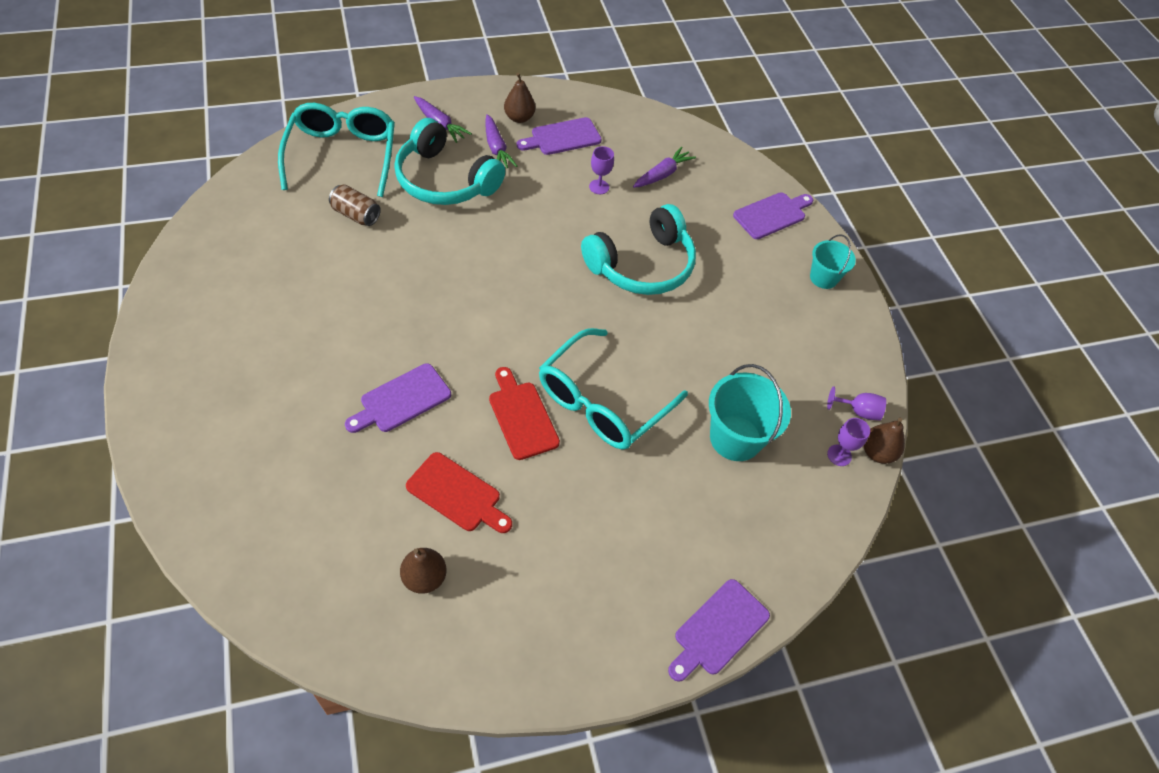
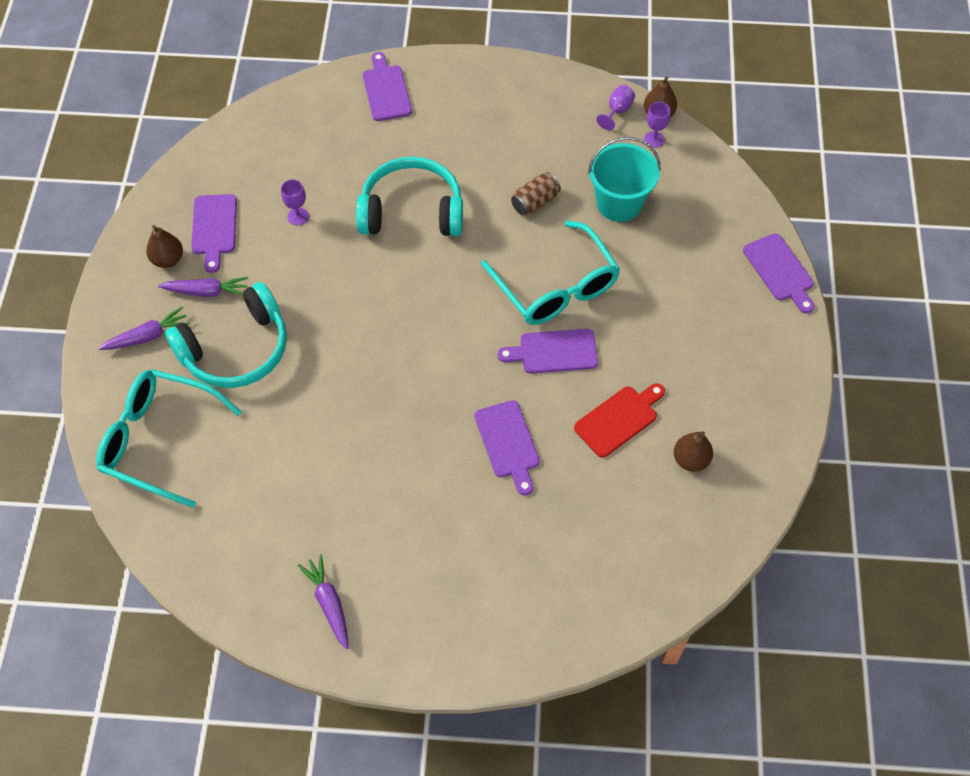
camera: 65 degrees left, 5 degrees up
(356, 215) = (256, 442): brown can -> brown can (535, 202)
(522, 416) = (554, 352): red cutting board -> purple cutting board
(642, 265) = (412, 211): turquoise headphones -> turquoise headphones turned 75 degrees counterclockwise
(662, 174) = (301, 159): purple carrot -> purple carrot (329, 603)
(823, 278) = (473, 80): turquoise bucket -> none

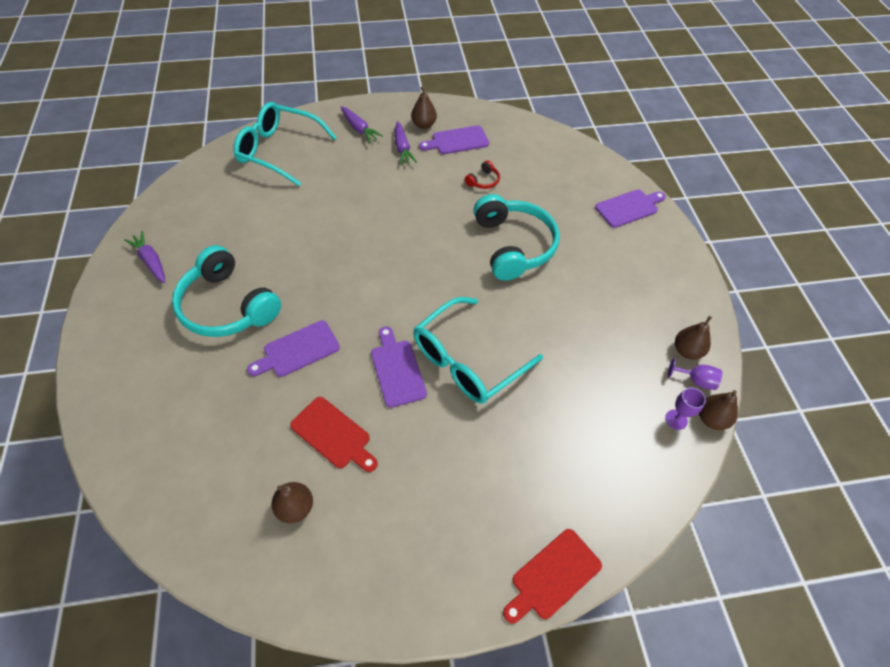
camera: 75 degrees right, 5 degrees down
(159, 440) = (278, 151): turquoise glasses -> turquoise glasses turned 75 degrees counterclockwise
(236, 349) = (357, 172): turquoise headphones -> turquoise headphones (227, 306)
(298, 216) = (483, 181): purple goblet -> red headphones
(329, 603) = (151, 261): purple carrot -> purple carrot turned 90 degrees counterclockwise
(535, 202) = (556, 329): brown can -> none
(584, 106) = (687, 351): none -> brown pear
(619, 203) = (582, 398): turquoise bucket -> none
(780, 271) = (553, 576): purple cutting board -> red cutting board

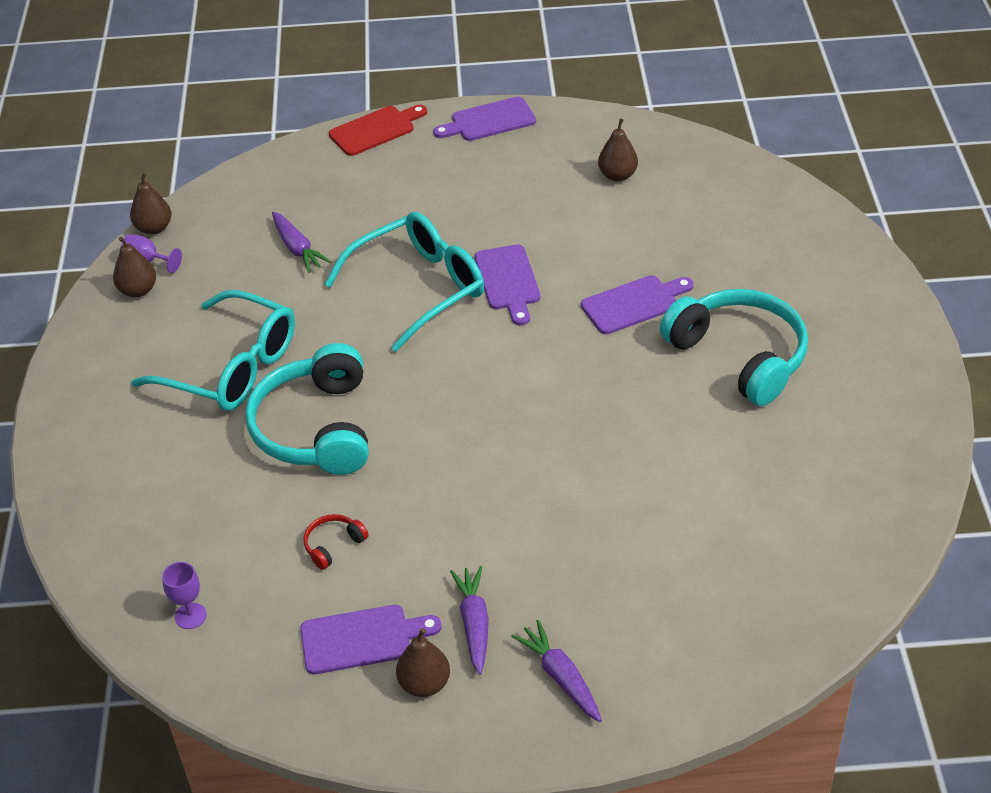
camera: 170 degrees left, 10 degrees down
(151, 261) = (873, 419): purple carrot -> purple carrot (297, 248)
(278, 151) = (718, 625): turquoise glasses -> turquoise glasses (232, 368)
(333, 435) = (583, 226): red cutting board -> none
(629, 208) = (100, 486): purple cutting board -> purple cutting board (489, 121)
(676, 419) = (194, 229): purple goblet -> purple goblet (190, 616)

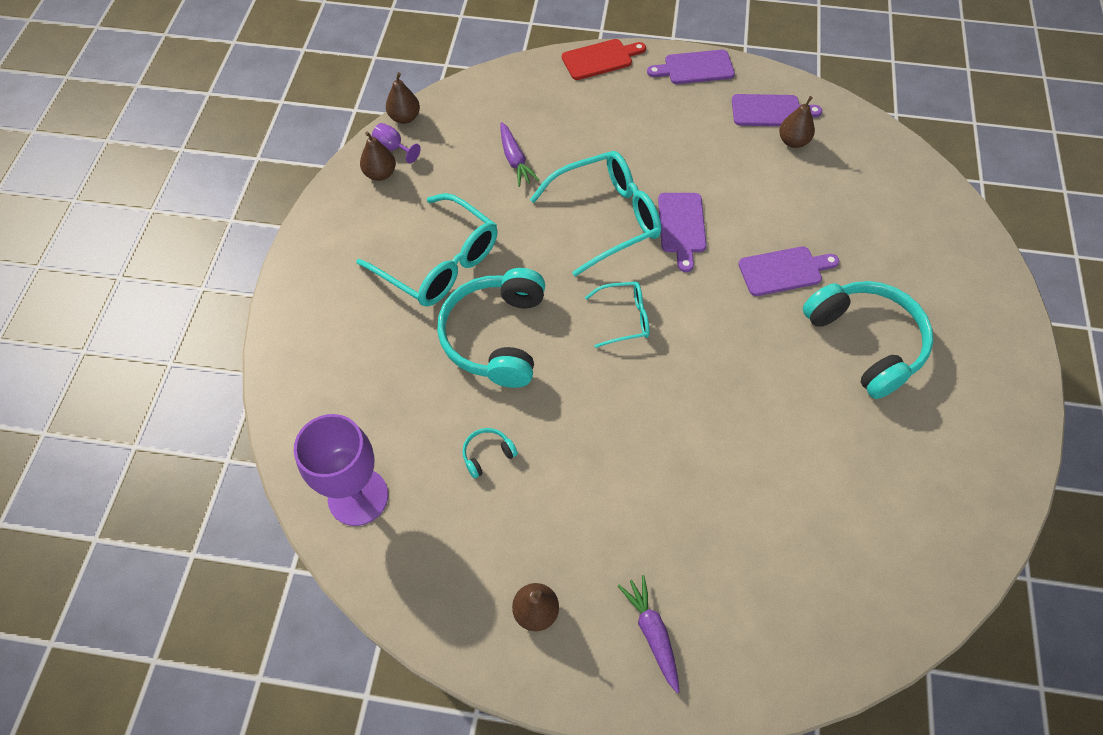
camera: 10 degrees right, 15 degrees up
(190, 616) = (358, 497): purple goblet -> purple goblet, size x2.27
(333, 545) = (487, 454): red headphones -> turquoise headphones
(362, 639) = (493, 553): purple cutting board -> purple cutting board (770, 111)
(462, 383) = (624, 318): none -> turquoise glasses
(474, 624) = (589, 561): purple carrot -> none

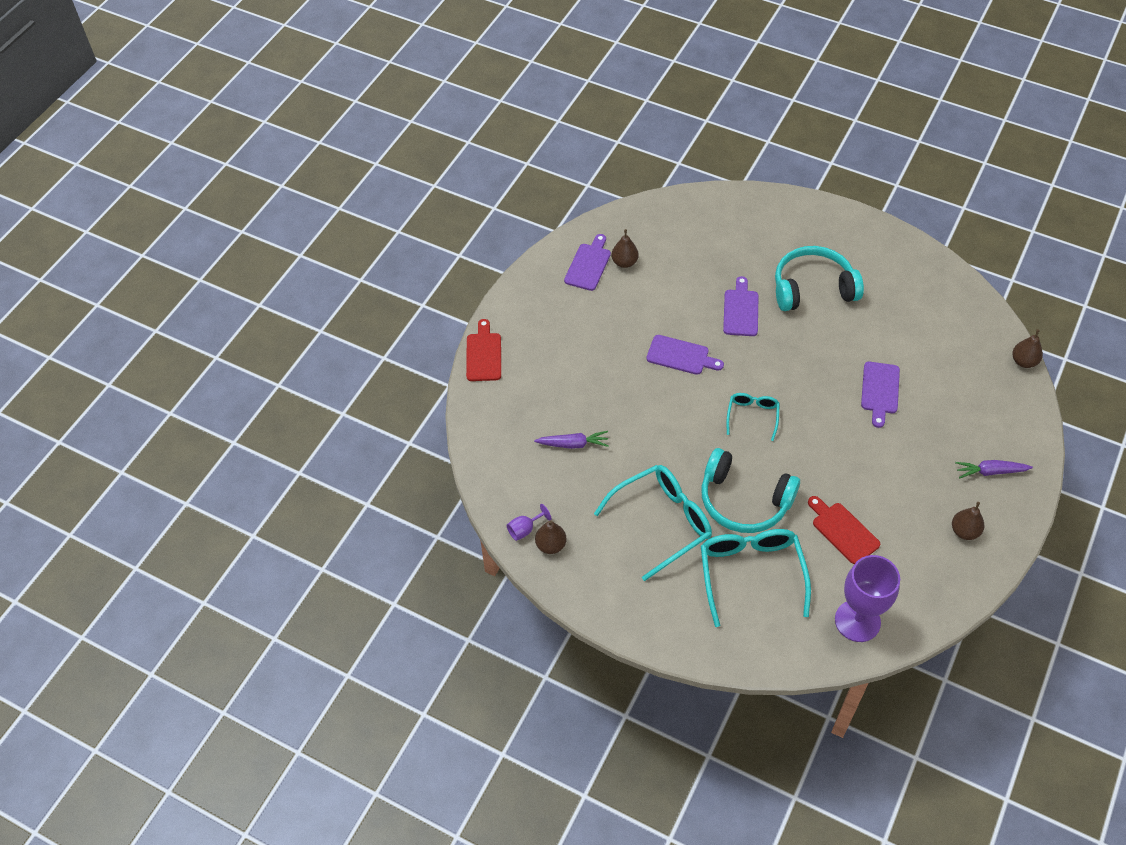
camera: 70 degrees left, 5 degrees down
(405, 118) = (492, 513): brown pear -> brown pear (1024, 361)
(487, 454) = (843, 531): turquoise headphones -> red cutting board
(607, 218) = (656, 399): turquoise glasses -> turquoise glasses (751, 573)
(695, 68) = (522, 295): purple cutting board -> purple cutting board (880, 391)

